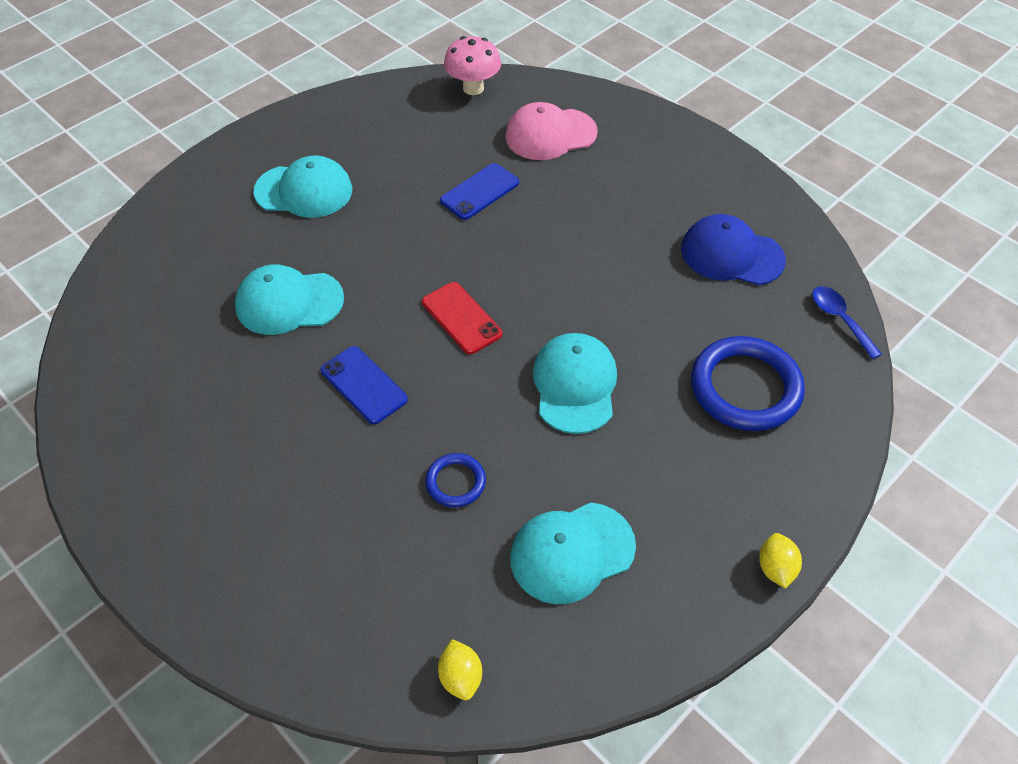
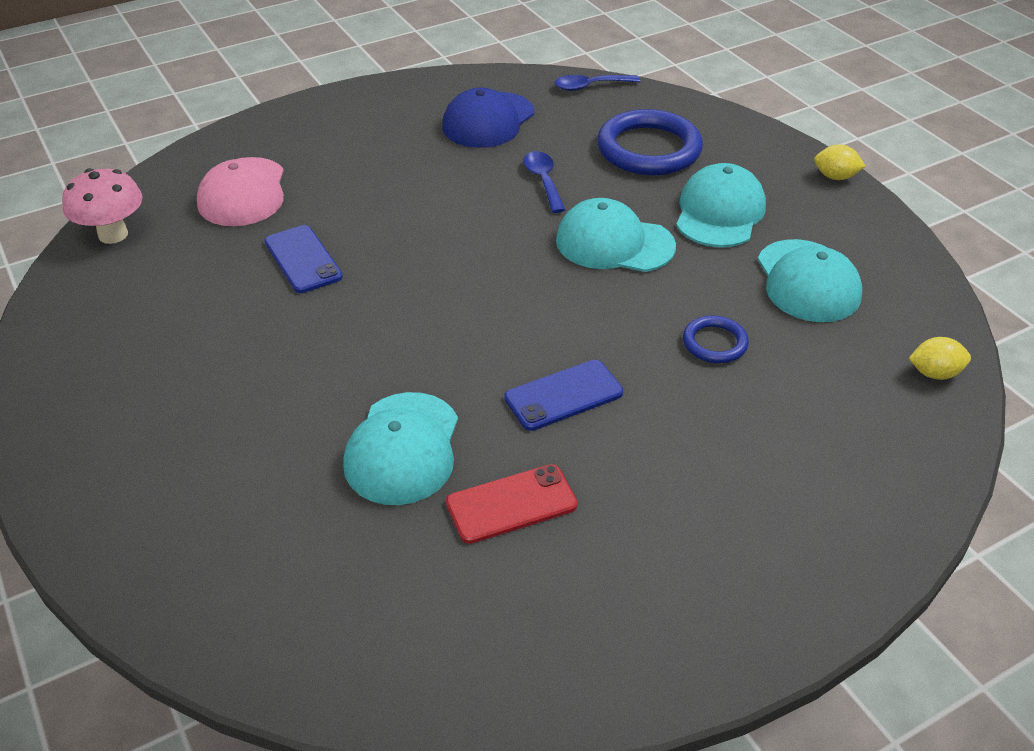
camera: 75 degrees left, 10 degrees down
(304, 191) = (200, 412): turquoise cap -> turquoise cap (719, 212)
(461, 318) = (494, 304): red phone -> red phone (511, 504)
(650, 315) = (543, 181): none -> blue spoon

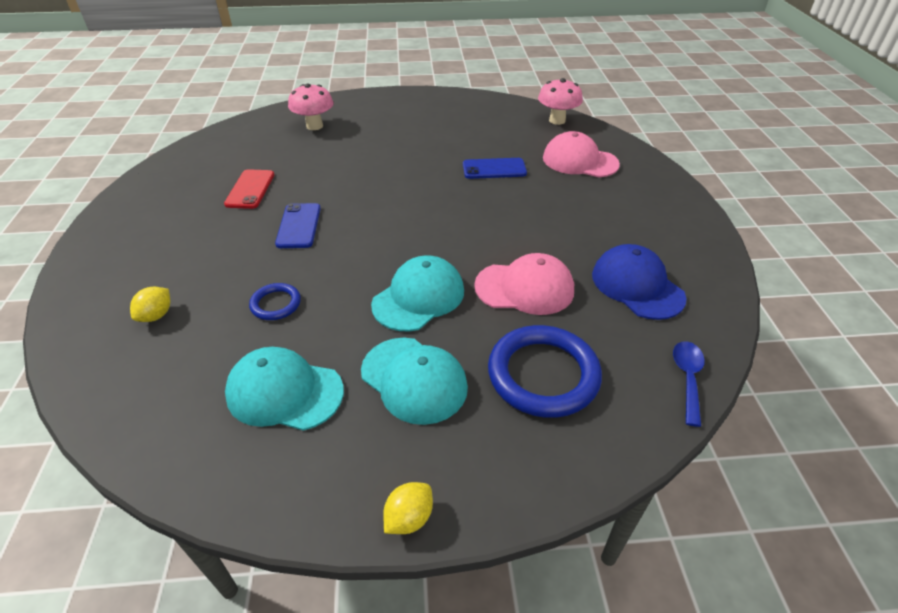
camera: 115 degrees right, 0 degrees up
(241, 532) = (314, 126): none -> pink mushroom
(403, 448) = (317, 169): turquoise cap -> none
(543, 181) = (524, 288): blue spoon -> pink cap
(934, 373) = (125, 413): yellow lemon -> yellow lemon (156, 315)

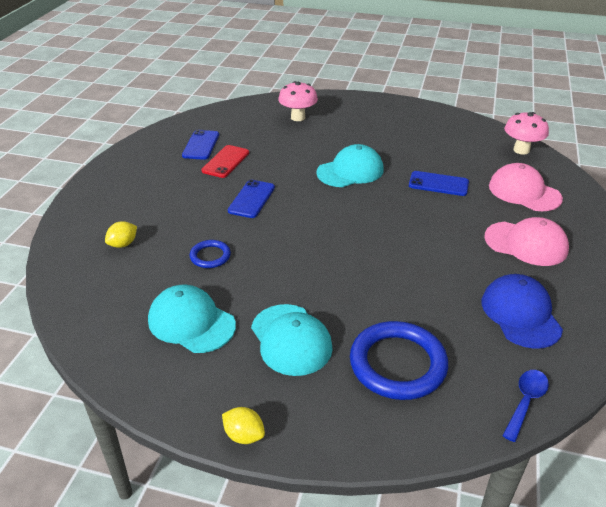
camera: 20 degrees right, 5 degrees down
(212, 176) = (201, 145): none -> blue phone
(409, 518) = (244, 435): yellow lemon -> yellow lemon turned 60 degrees clockwise
(418, 297) = (323, 278): turquoise cap -> turquoise cap (350, 171)
(524, 288) = (416, 291): pink cap -> pink cap (526, 243)

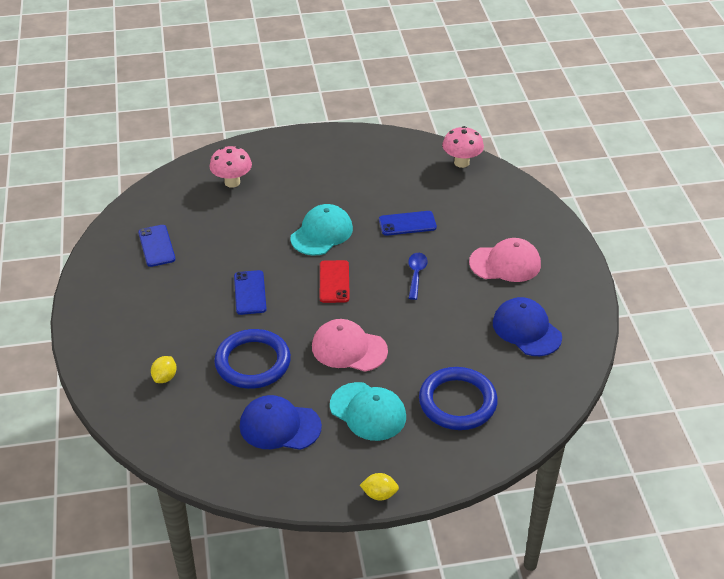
camera: 25 degrees left, 5 degrees up
(191, 322) = (279, 426): turquoise cap -> blue cap
(210, 256) = (253, 362): blue ring -> blue ring, size x1.98
(225, 162) = (196, 258): red phone -> red phone (334, 282)
(524, 192) = (483, 210): pink cap -> pink cap (349, 349)
(525, 402) = (557, 398): blue spoon -> blue spoon (416, 274)

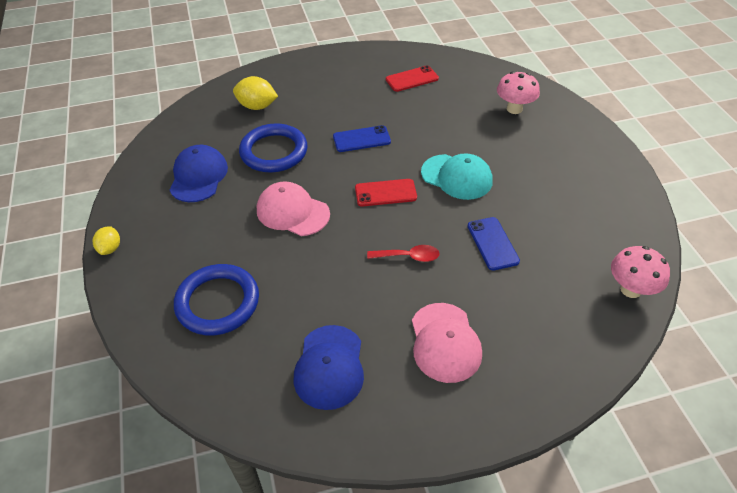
camera: 85 degrees right, 5 degrees up
(156, 246) = (412, 79): blue phone -> red phone
(165, 377) = (257, 106): yellow lemon -> yellow lemon, size x1.59
(349, 349) = (292, 212): pink cap -> pink cap turned 75 degrees counterclockwise
(368, 411) = (210, 232): turquoise cap -> none
(416, 274) = (408, 256): blue spoon -> red spoon
(526, 330) = (329, 367): blue cap -> blue cap turned 135 degrees clockwise

